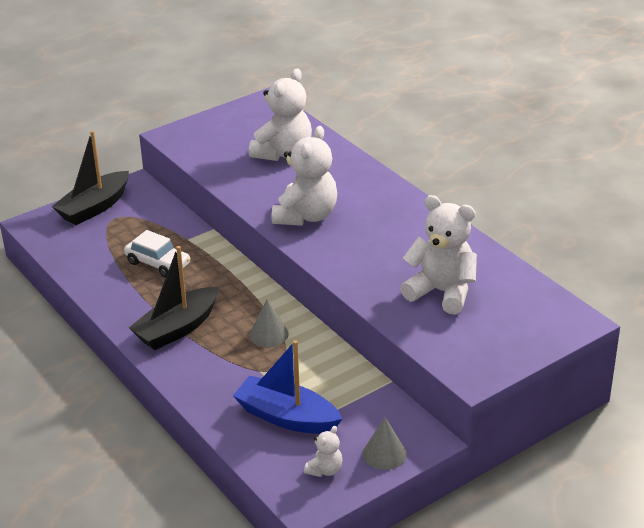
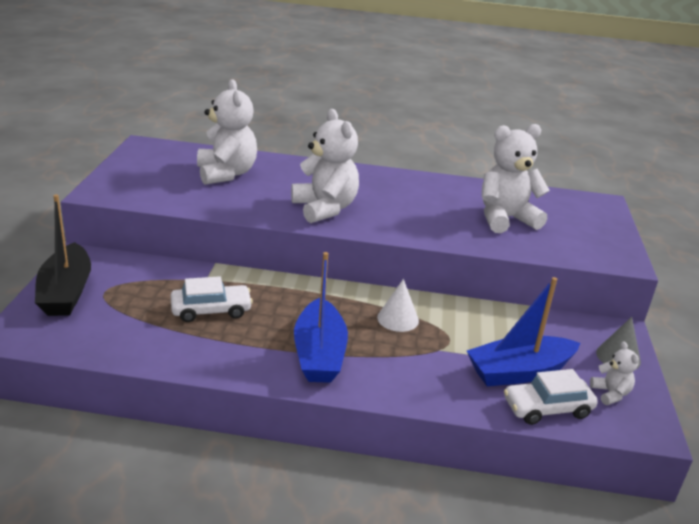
camera: 50 degrees left, 5 degrees down
(177, 329) = (319, 354): black boat -> blue boat
(261, 449) = (547, 408): none -> white car
(268, 334) = (398, 319): grey cone -> white cone

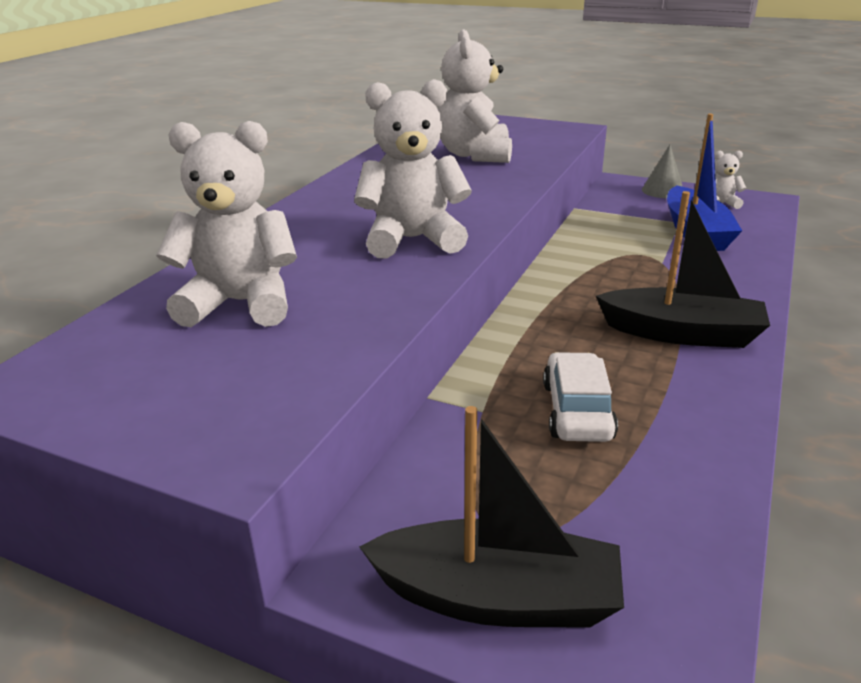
camera: 70 degrees left, 0 degrees up
(319, 354) = (682, 333): blue boat -> black boat
(398, 319) = (600, 276): white cone -> none
(547, 408) = (751, 231): white car -> none

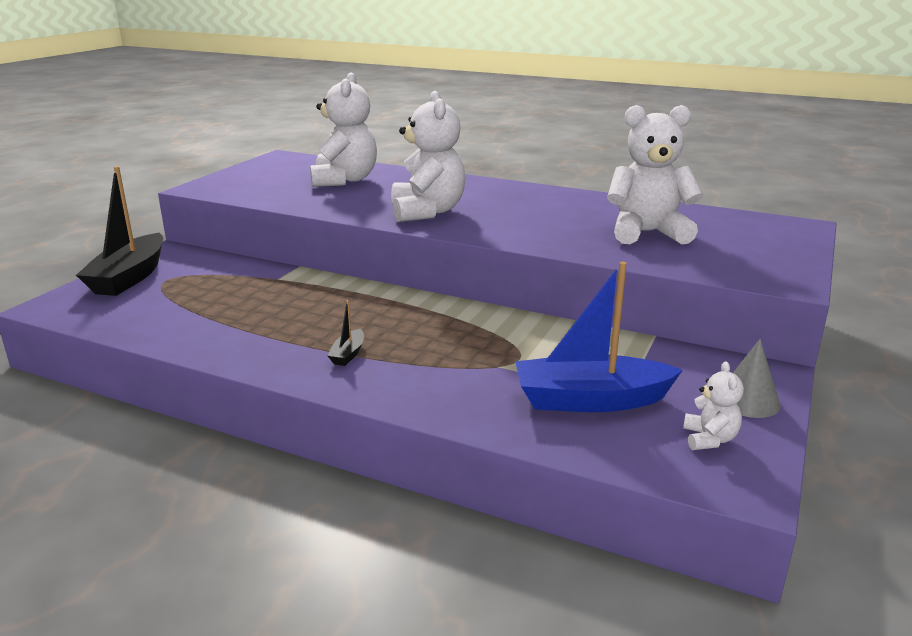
camera: 90 degrees right, 5 degrees down
(577, 411) = (260, 304): white car -> none
(682, 333) = (348, 354): black boat -> black boat, size x0.42

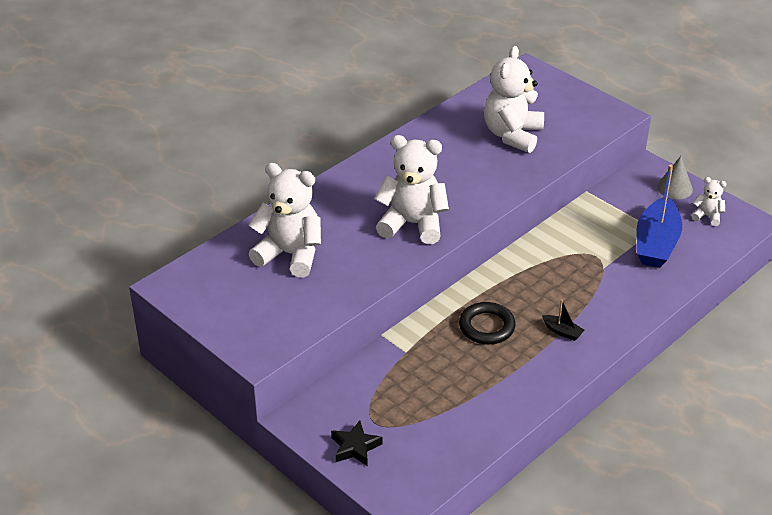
camera: 70 degrees left, 15 degrees up
(129, 277) = (355, 447): black boat -> black star
(335, 310) = (486, 327): none -> black ring

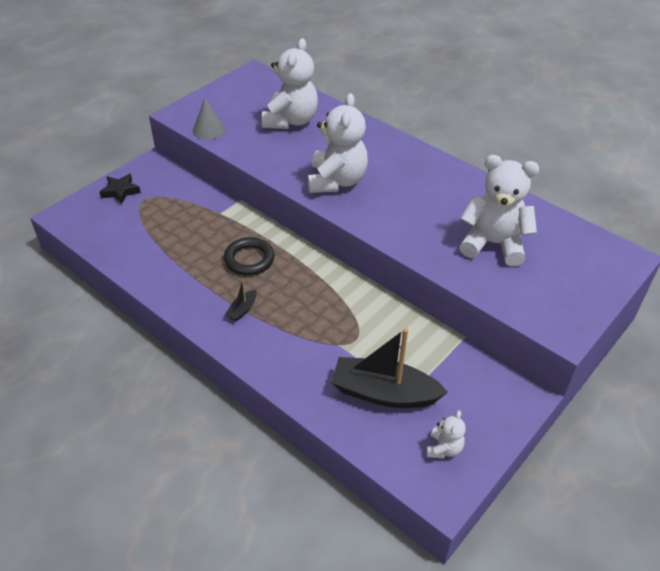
camera: 85 degrees right, 5 degrees up
(656, 243) = (384, 393): blue boat -> black boat
(674, 188) = (492, 419): grey cone -> grey cone (208, 130)

